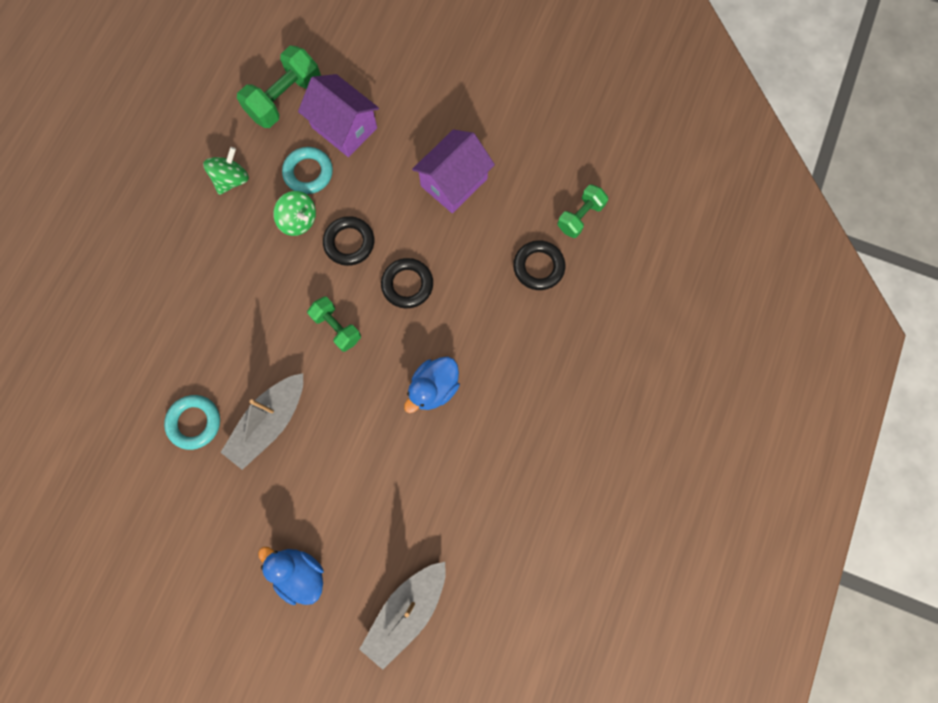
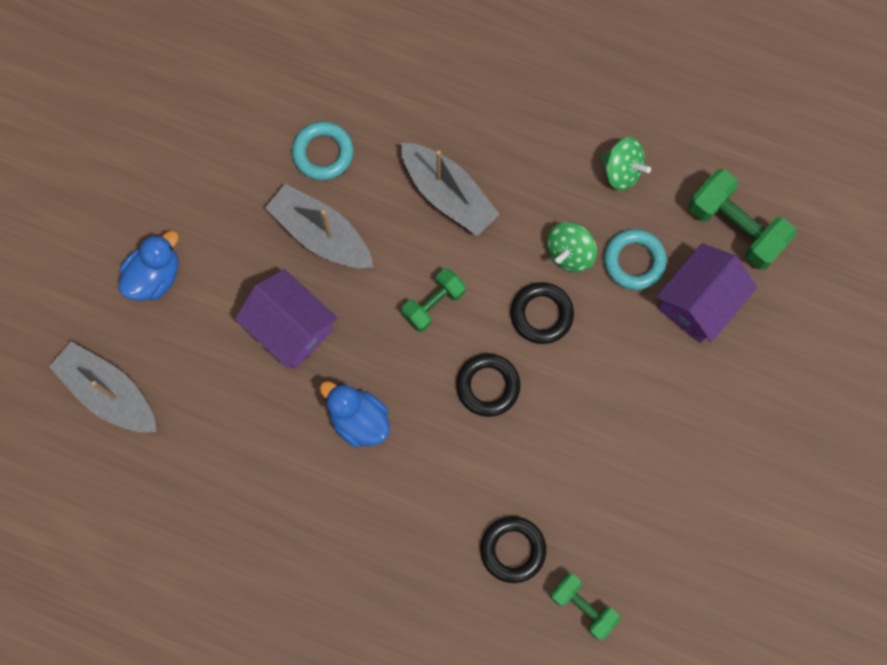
camera: 90 degrees right, 0 degrees up
(241, 316) = (448, 194): none -> grey boat
(454, 182) = (626, 442): purple house -> purple house (290, 327)

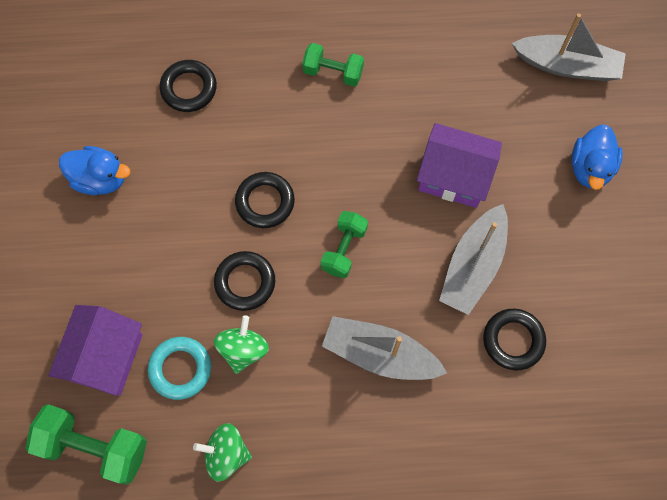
camera: 155 degrees right, 5 degrees down
(321, 234) = (473, 265): grey boat -> grey boat turned 105 degrees clockwise
(323, 153) = (513, 340): turquoise ring -> black ring
(358, 420) = (359, 130): blue duck -> blue duck (100, 179)
(582, 607) = (116, 72): green dumbbell -> green dumbbell (333, 72)

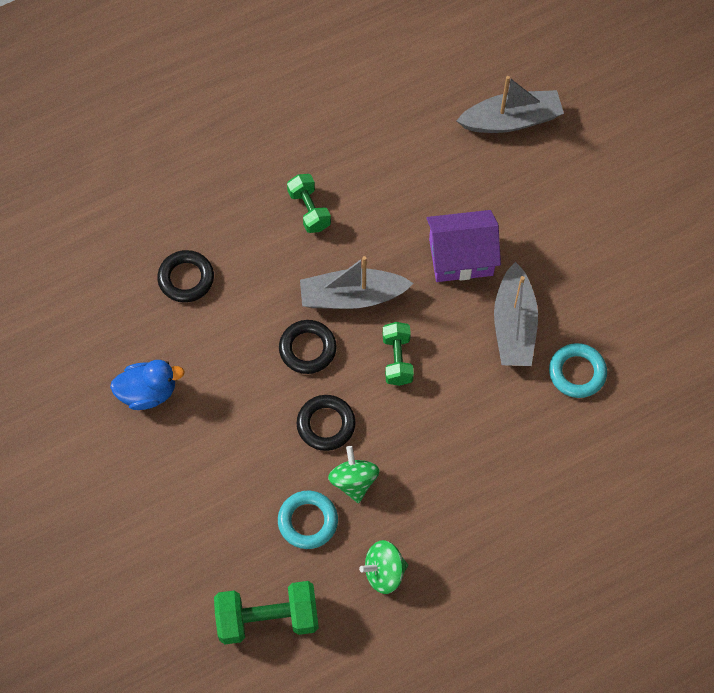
camera: 25 degrees left, 5 degrees down
(106, 357) = (237, 541): purple house -> none
(333, 72) = (309, 210): green dumbbell -> green dumbbell turned 75 degrees clockwise
(380, 354) = (472, 433): grey boat -> grey boat (352, 296)
(513, 340) = (577, 372): black ring -> turquoise ring
(590, 168) = (572, 200): blue duck -> none

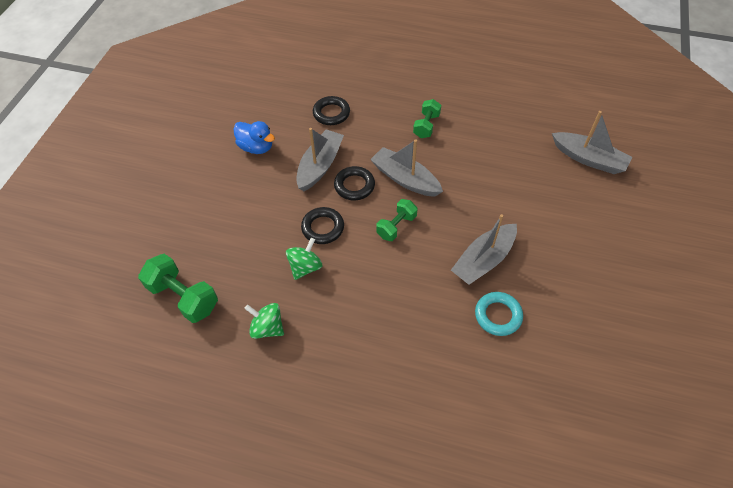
camera: 45 degrees right, 10 degrees down
(245, 356) = (320, 166): none -> grey boat
(308, 521) = (259, 267): turquoise ring -> none
(461, 257) = (488, 203): purple house -> none

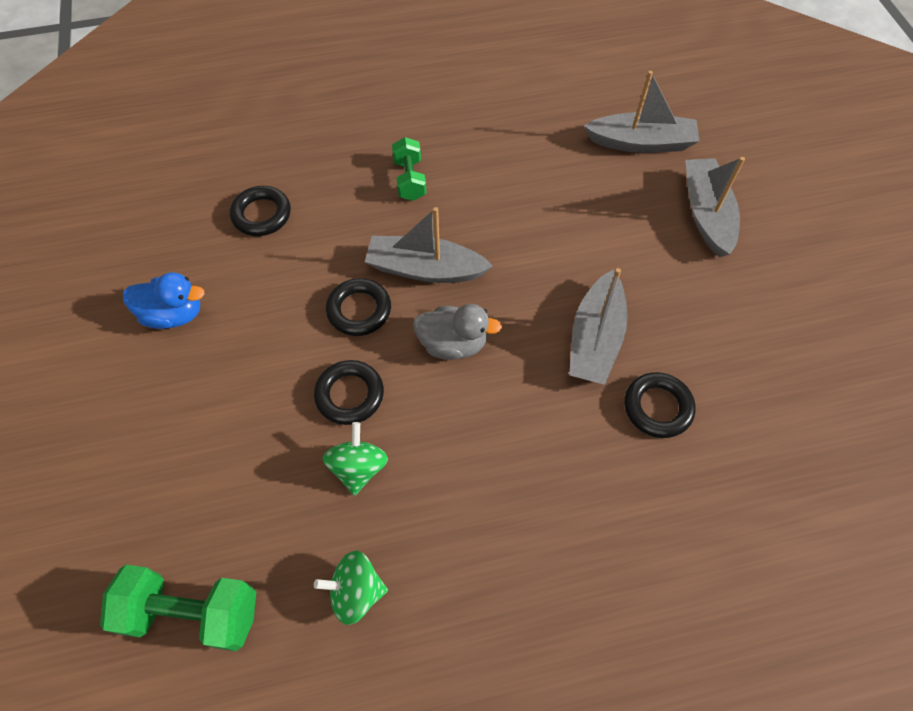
camera: 30 degrees left, 5 degrees up
(320, 166) = (290, 301): grey boat -> grey boat (706, 214)
(396, 226) = (453, 344): green dumbbell -> grey duck
(498, 315) = (657, 407): turquoise ring -> black ring

